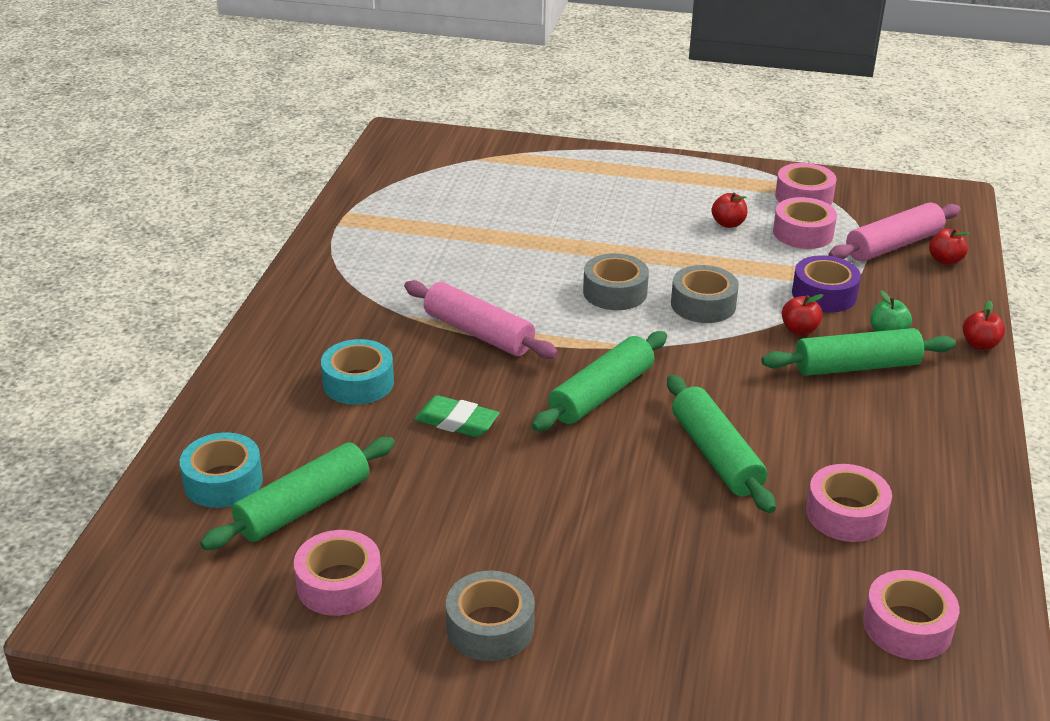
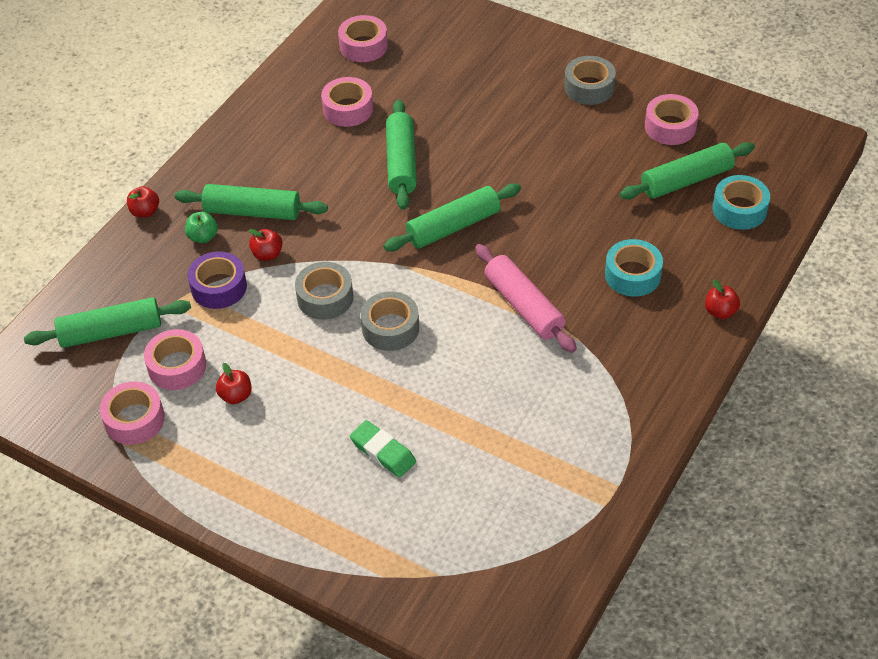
camera: 160 degrees left, 15 degrees up
(457, 422) = (567, 224): green eraser -> green eraser (383, 452)
(893, 245) = (111, 332): pink rolling pin -> green rolling pin
(945, 260) = (84, 303): red apple -> red apple (720, 311)

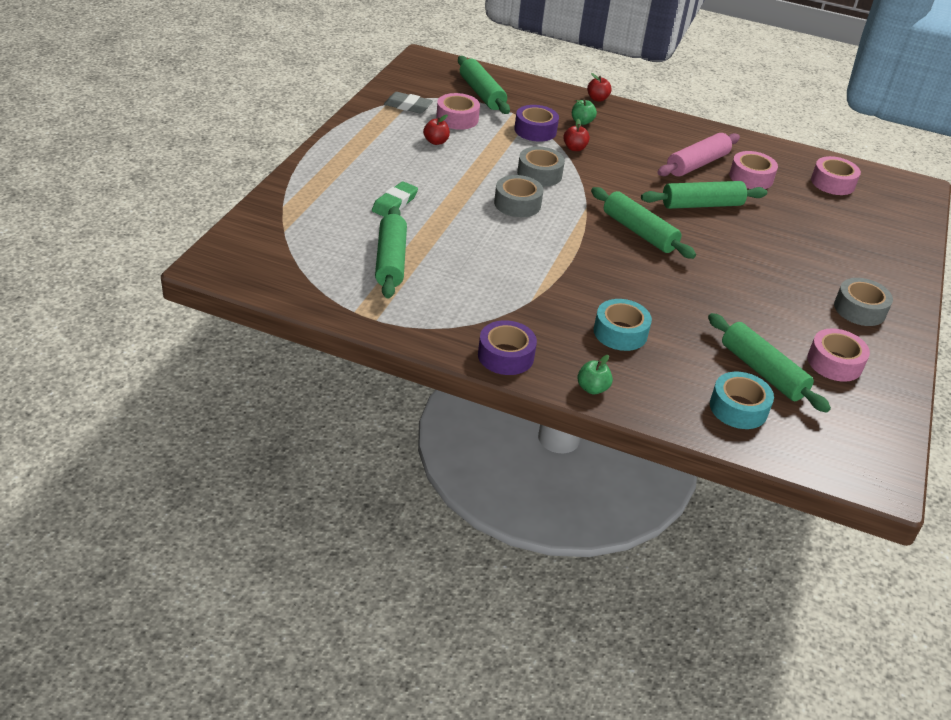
camera: 75 degrees right, 10 degrees down
(134, 420) = (408, 106): pink tape -> grey eraser
(252, 211) = (616, 140): green rolling pin -> green rolling pin (391, 261)
(524, 306) = (561, 269): pink rolling pin -> pink rolling pin (697, 164)
(675, 374) = (505, 356): none -> purple tape
(720, 311) = (592, 388): red apple -> green apple

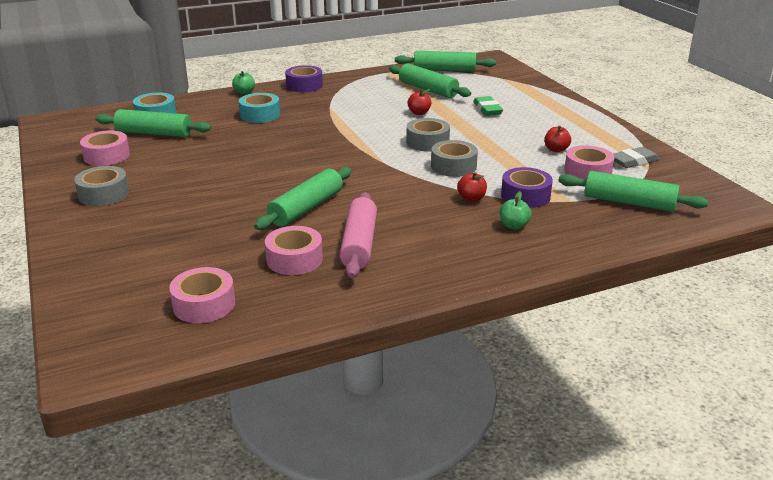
camera: 140 degrees right, 10 degrees down
(597, 99) = (553, 260): red apple -> red apple (419, 113)
(639, 232) = (324, 165): green rolling pin -> green rolling pin (444, 70)

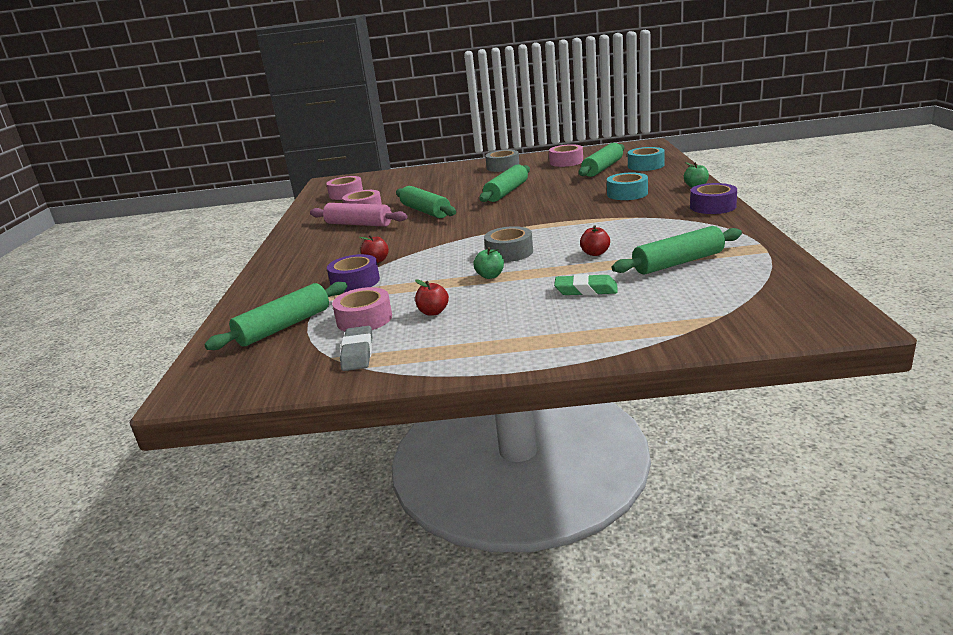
camera: 115 degrees right, 5 degrees down
(444, 70) = (769, 279): green rolling pin -> green rolling pin (507, 192)
(453, 166) = (444, 259): grey tape -> none
(514, 226) = (316, 271): green apple -> green apple (490, 276)

